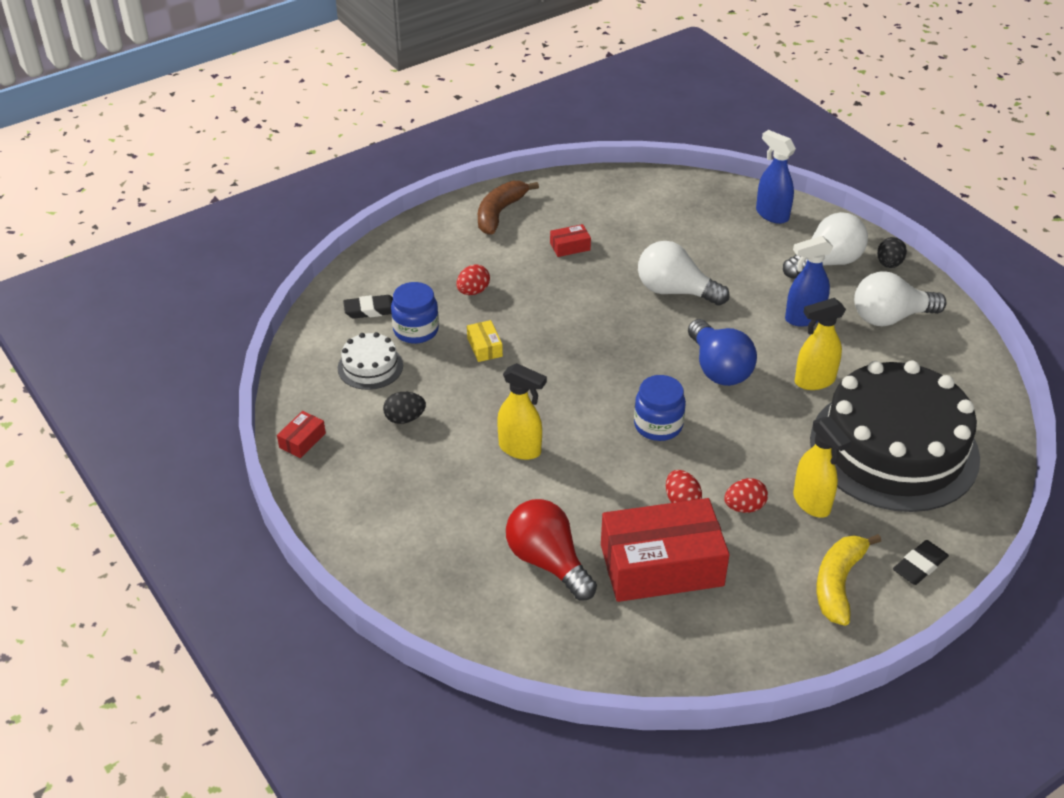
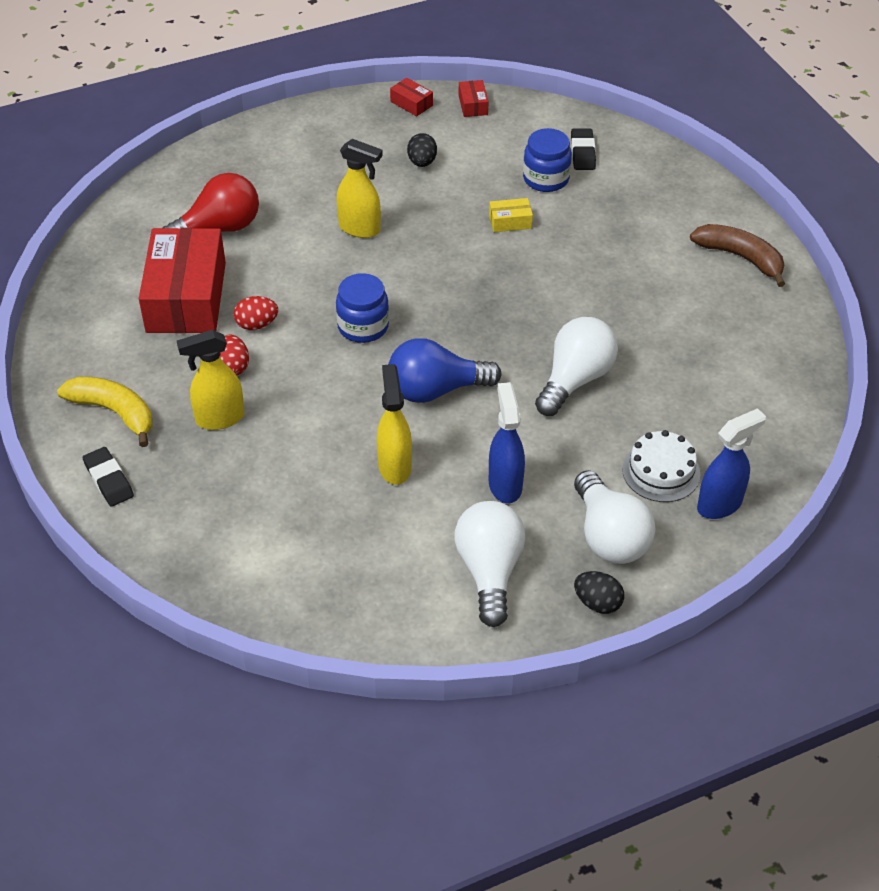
camera: 100 degrees right, 5 degrees up
(370, 367) = (498, 147): white cake -> white cake (661, 471)
(473, 291) = (601, 223): red egg -> none
(520, 449) = (360, 229): yellow spray bottle -> yellow spray bottle turned 105 degrees counterclockwise
(570, 246) = (670, 306): red box -> red box (473, 105)
(894, 448) = (270, 507): black cake -> none

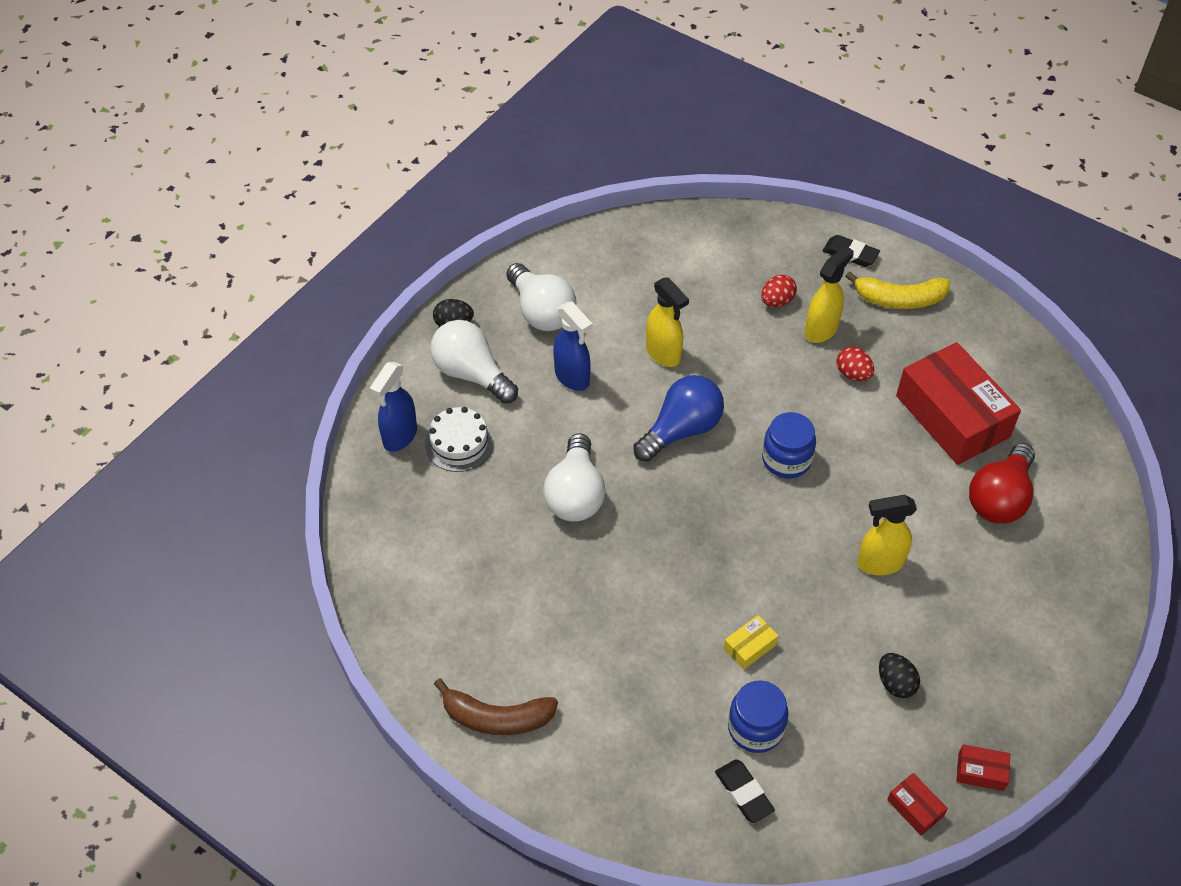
camera: 150 degrees right, 5 degrees up
(257, 324) = (872, 419): red egg -> red egg (777, 301)

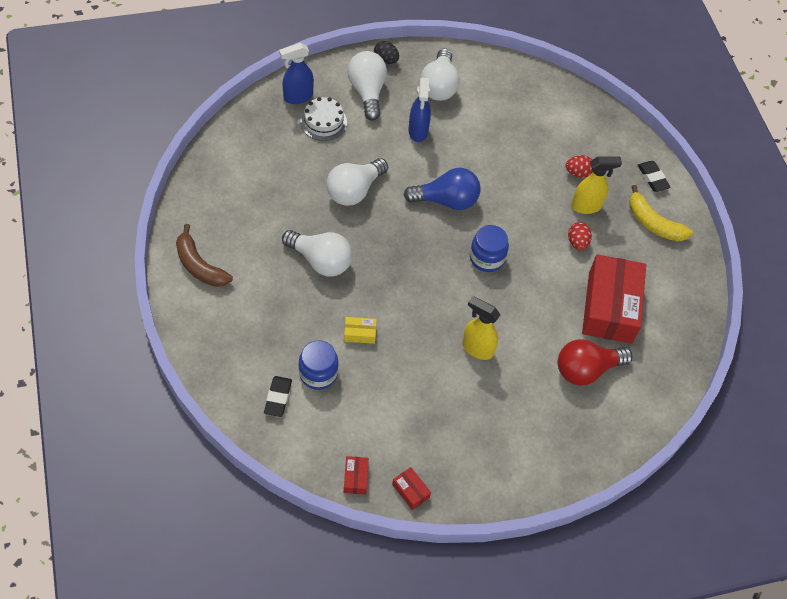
camera: 35 degrees right, 5 degrees up
(623, 601) = (320, 261): none -> white light bulb
(663, 354) = (481, 155): yellow spray bottle -> none
(895, 683) = (415, 412): black egg -> none

